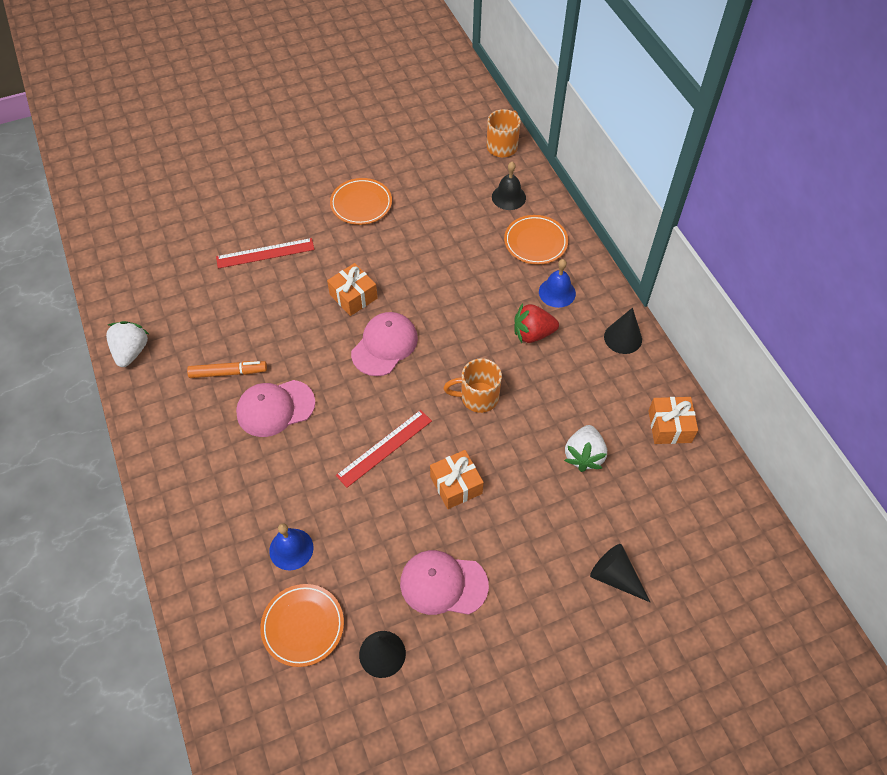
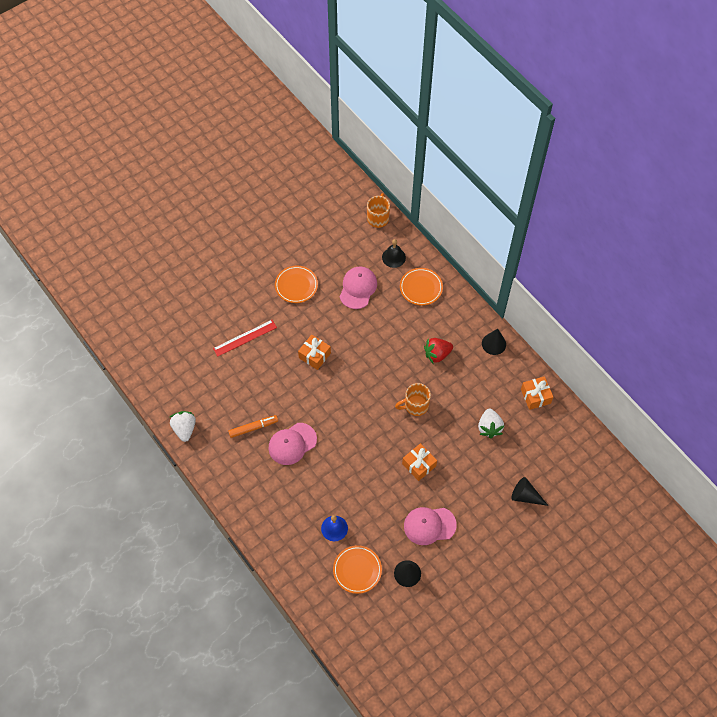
camera: 15 degrees left, 5 degrees up
(384, 345) = (346, 385): pink cap -> pink cap (358, 288)
(384, 448) = (368, 452): red ruler -> none
(557, 292) = (444, 321): blue bell -> none

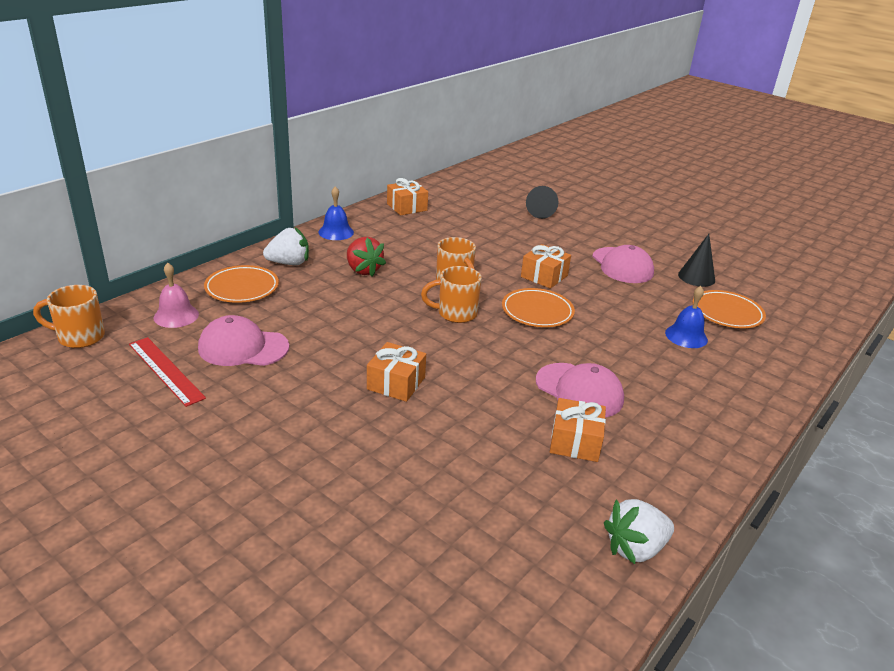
camera: 105 degrees left, 30 degrees down
(245, 338) = (378, 483): red ruler -> red ruler (166, 370)
(253, 428) = (575, 441): orange marker -> orange gift
(296, 285) = (236, 423): orange plate -> orange plate (537, 311)
(378, 398) = (455, 313): none -> orange mug
(393, 257) = (176, 316): black bell -> pink bell
(489, 427) = (463, 232): white strawberry -> white strawberry (289, 263)
(494, 344) = (336, 232): black cone -> blue bell

